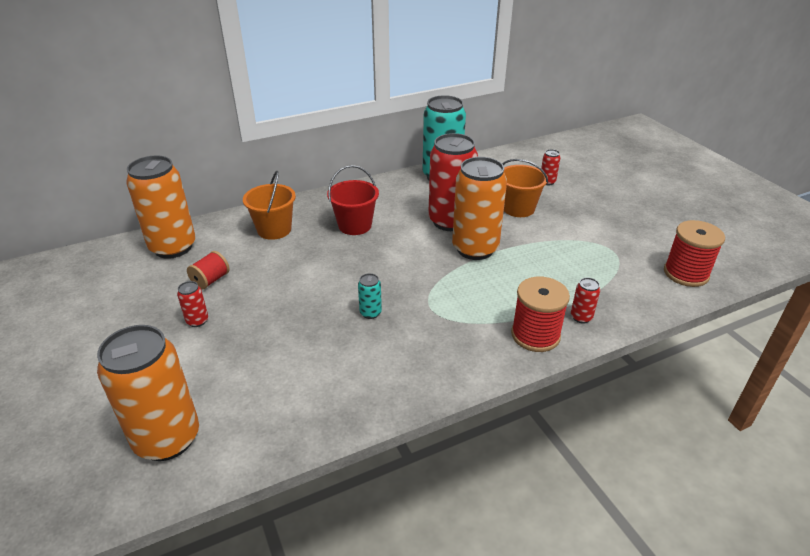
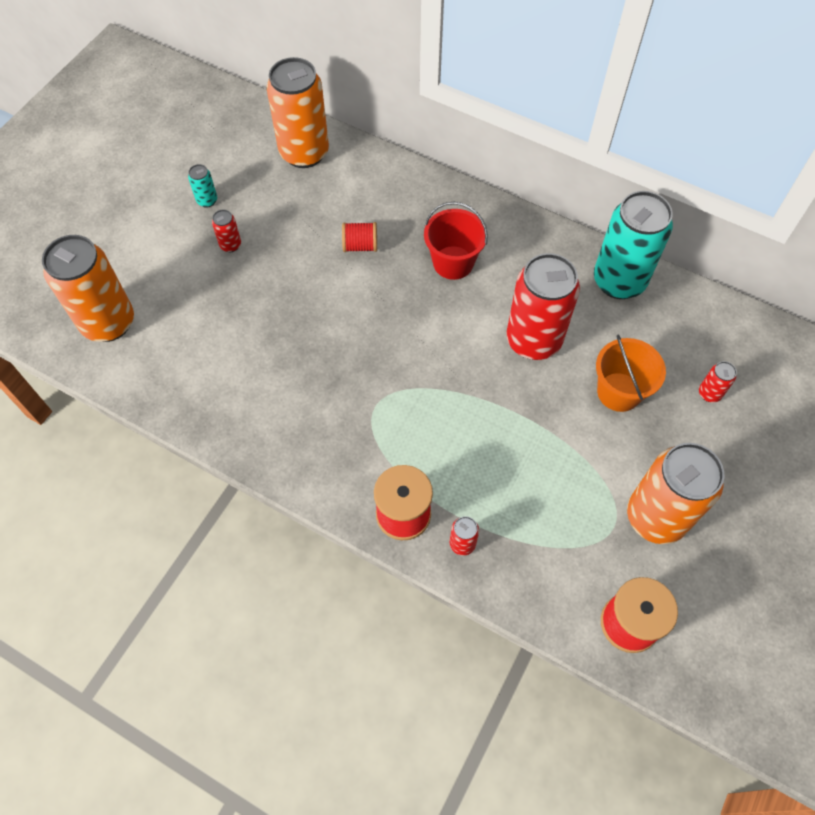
camera: 55 degrees right, 25 degrees up
(211, 280) = (284, 214): red spool -> red spool (360, 246)
(274, 230) = (391, 204): orange bucket -> none
(370, 313) = (333, 361): turquoise can -> turquoise can (207, 200)
(475, 249) = (502, 390): orange can -> orange can (656, 517)

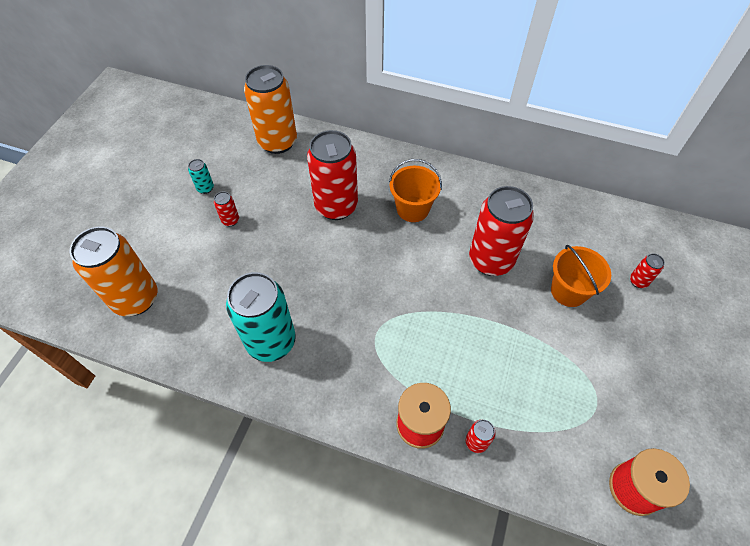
camera: 10 degrees left, 5 degrees down
(360, 246) = (336, 206): red spool -> red can
(453, 262) = (412, 209): red bucket -> orange bucket
(619, 281) = (544, 205): turquoise can -> turquoise can (271, 342)
(656, 517) = (628, 390): orange can -> none

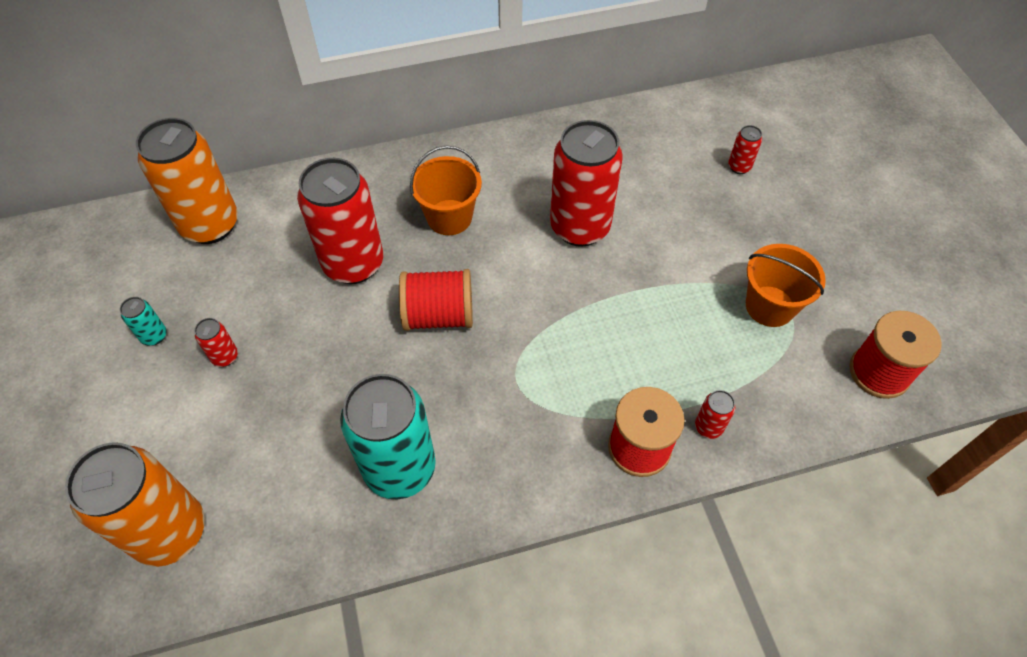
camera: 35 degrees left, 0 degrees up
(361, 265) = (438, 315): none -> red spool
(568, 291) = (682, 215): orange bucket -> orange bucket (770, 306)

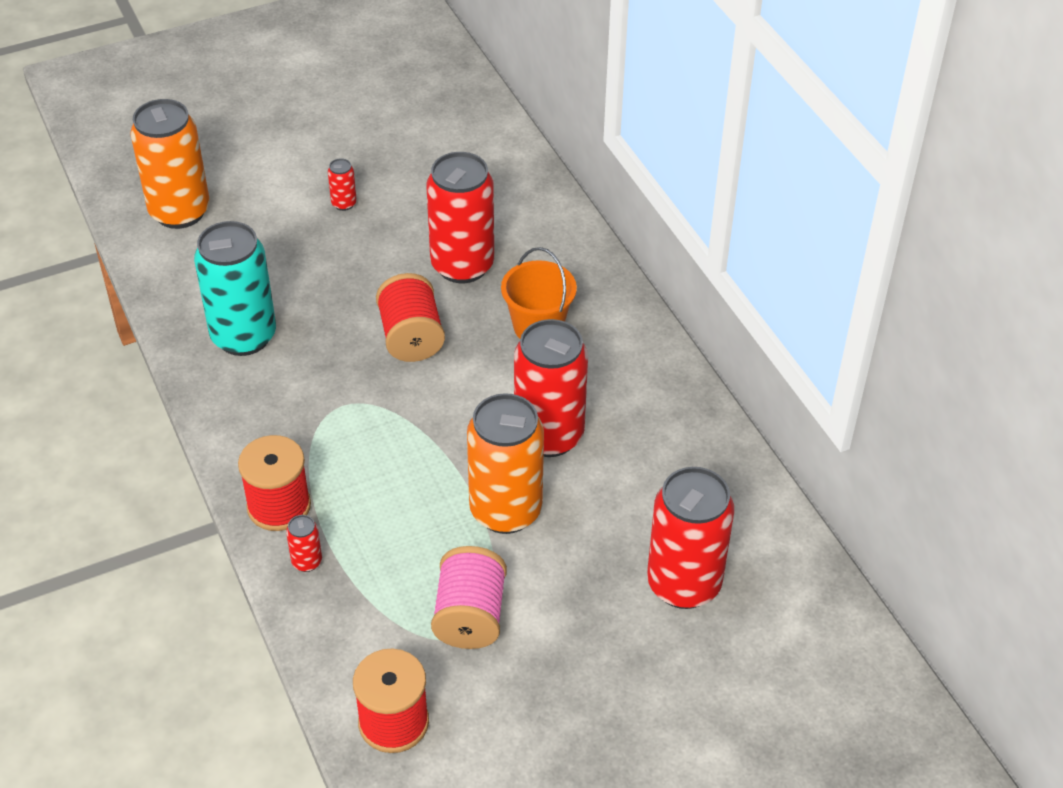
camera: 80 degrees right, 10 degrees down
(154, 336) = (359, 156): turquoise can -> none
(210, 225) = (489, 159): orange can -> orange can (505, 511)
(739, 167) = (683, 584): red can -> red can, size x2.41
(770, 306) = (470, 616): orange bucket -> pink spool

